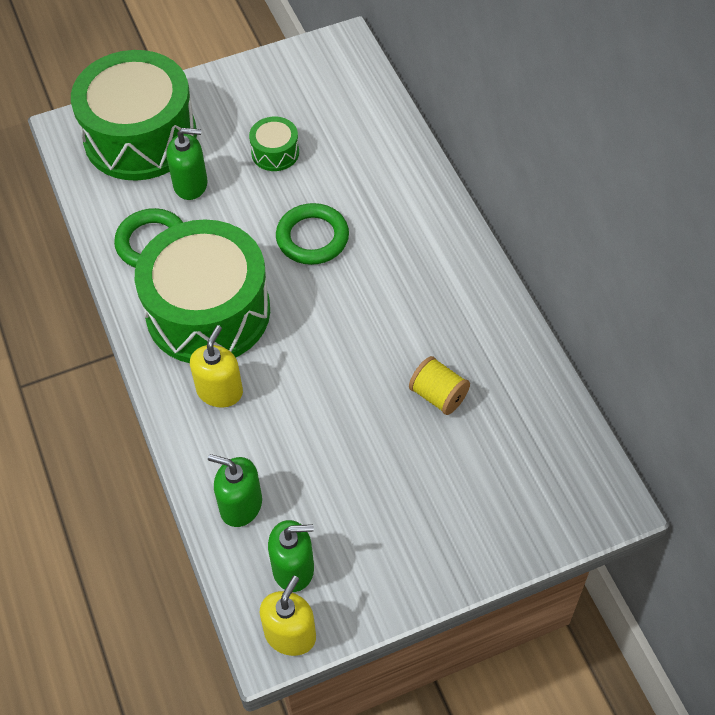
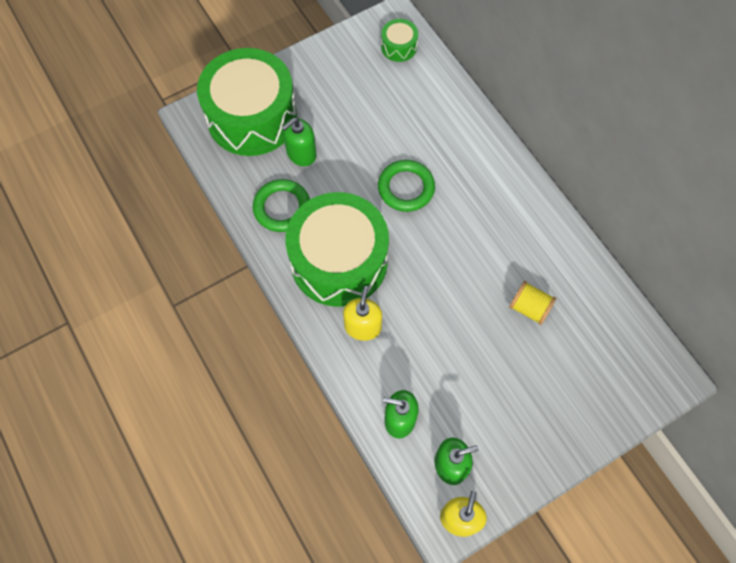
camera: 10 degrees left, 10 degrees up
(191, 184) = (301, 154): green soap dispenser -> green soap dispenser turned 150 degrees clockwise
(275, 152) = (361, 118): green drum -> green drum (399, 47)

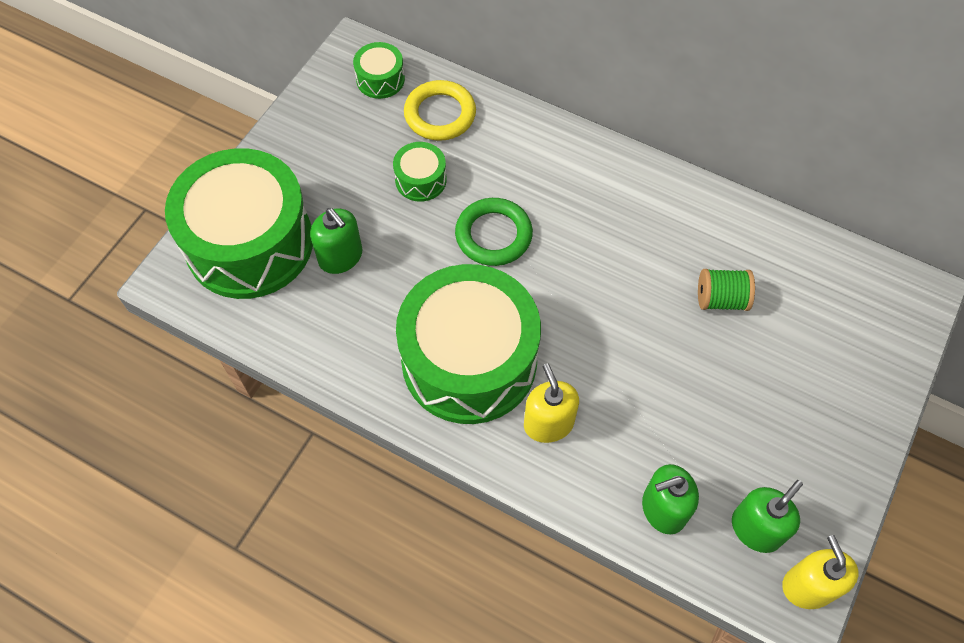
camera: 30 degrees left, 5 degrees down
(282, 208) = (358, 333): green ring -> none
(301, 154) = (340, 257): green soap dispenser -> green soap dispenser turned 60 degrees counterclockwise
(382, 128) = (420, 180): none -> green drum
(423, 89) = (440, 114): none -> yellow ring
(529, 308) = (721, 299): yellow spool -> green spool

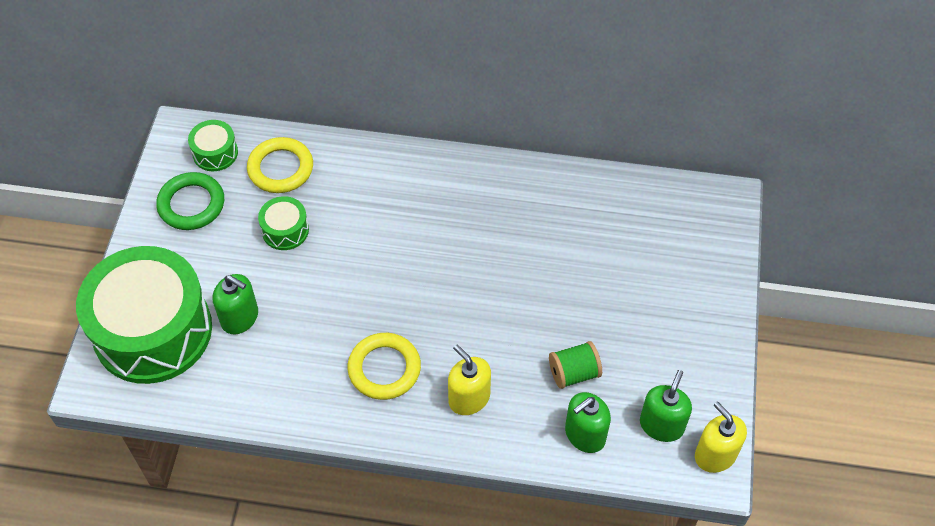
camera: 20 degrees left, 5 degrees down
(469, 360) = (384, 369): green drum -> yellow ring
(493, 235) = (366, 258): green ring -> green ring (191, 204)
(721, 299) = (573, 253): green spool -> green spool (574, 373)

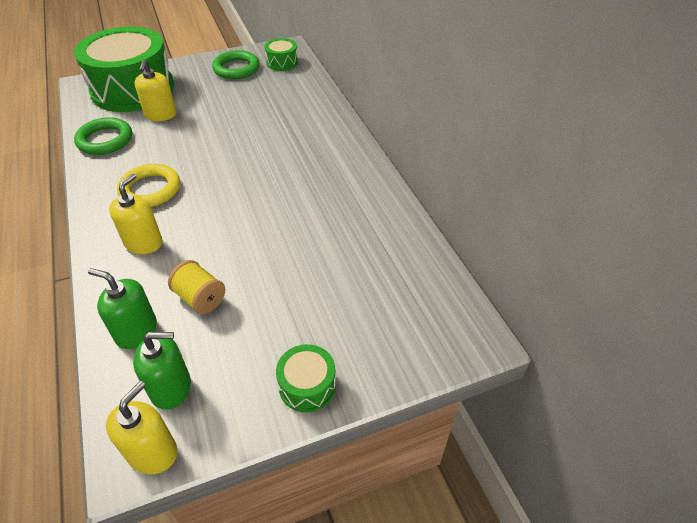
camera: 60 degrees right, 10 degrees down
(240, 317) = (160, 115): green soap dispenser -> yellow soap dispenser
(253, 389) = (105, 140): none -> green ring
(280, 168) = (290, 88): yellow ring -> none
(285, 230) = (242, 107): green drum -> green drum (307, 386)
(574, 373) = (200, 298): green spool -> yellow spool

